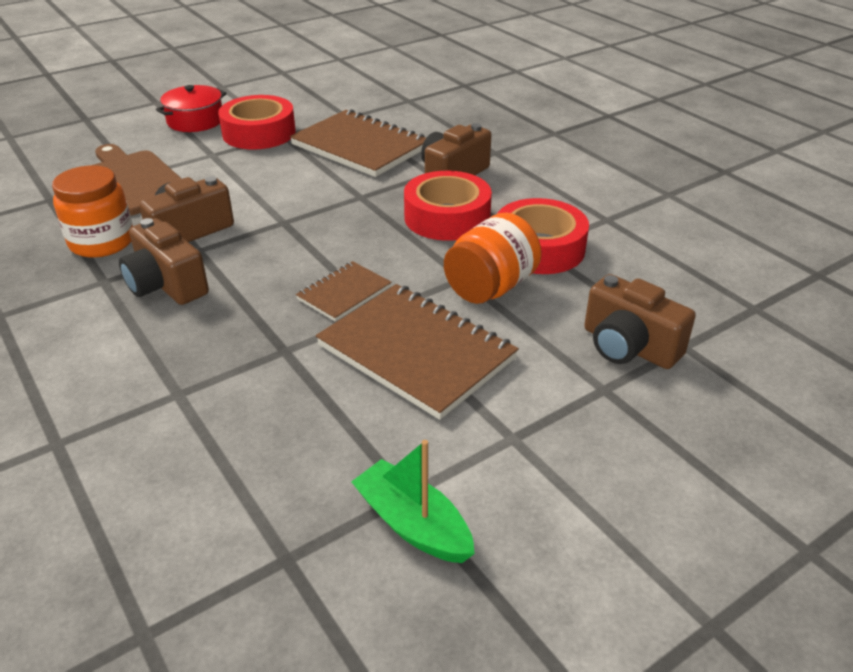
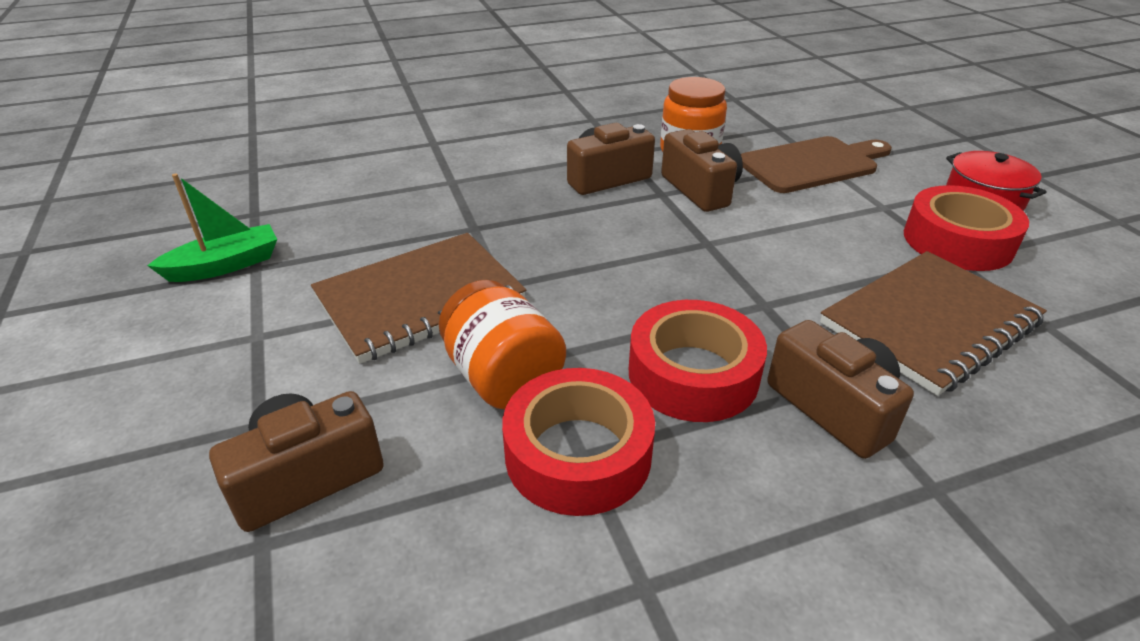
camera: 105 degrees right, 0 degrees up
(344, 293) = (546, 268): brown notebook -> none

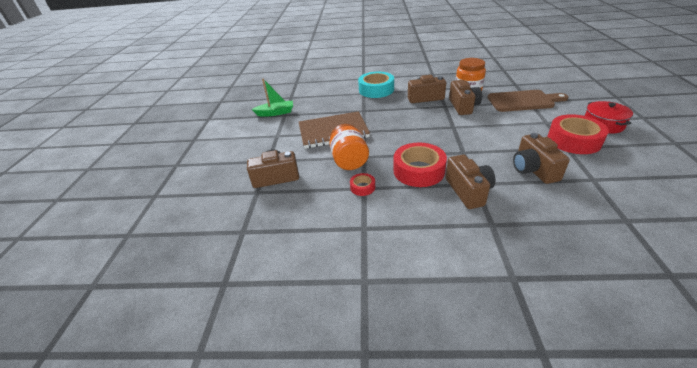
camera: 25 degrees right, 0 degrees up
(480, 169) = (376, 90): none -> turquoise tape
(578, 454) = (362, 187): red tape -> red tape, size x0.48
(929, 323) = (533, 170): brown notebook -> brown camera

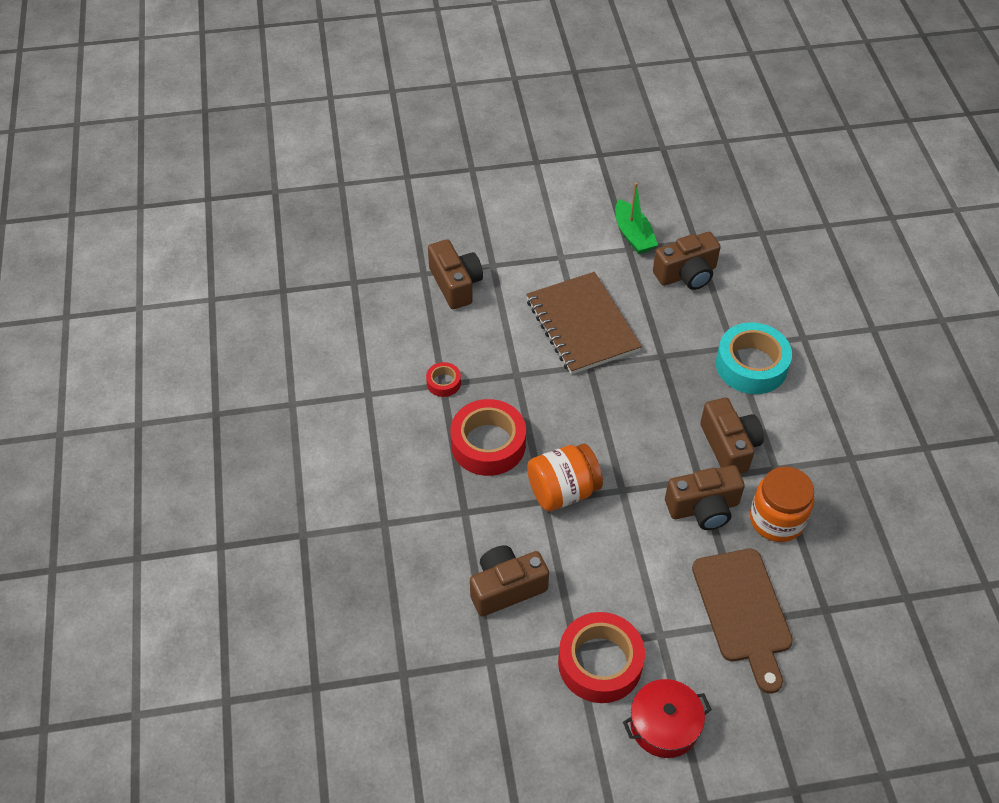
camera: 75 degrees right, 15 degrees up
(349, 160) = (504, 359): orange jar -> orange jar (563, 491)
(468, 191) = (447, 502): brown camera -> brown camera (686, 274)

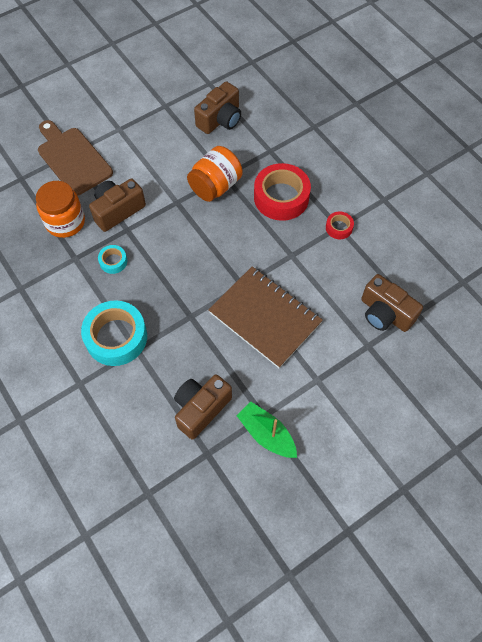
camera: 155 degrees right, 10 degrees up
(600, 663) = (148, 103): red tape -> none
(664, 725) = (100, 88): red pot -> none
(729, 446) = (113, 261): brown camera -> turquoise tape

